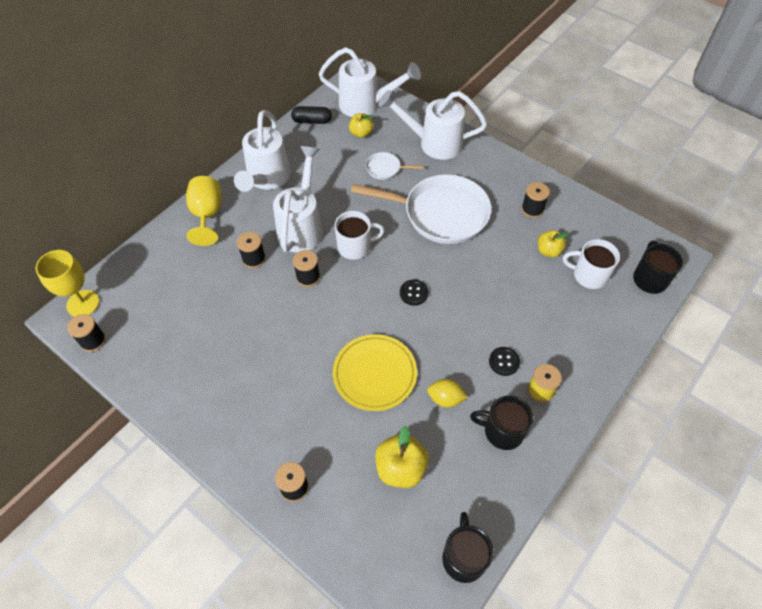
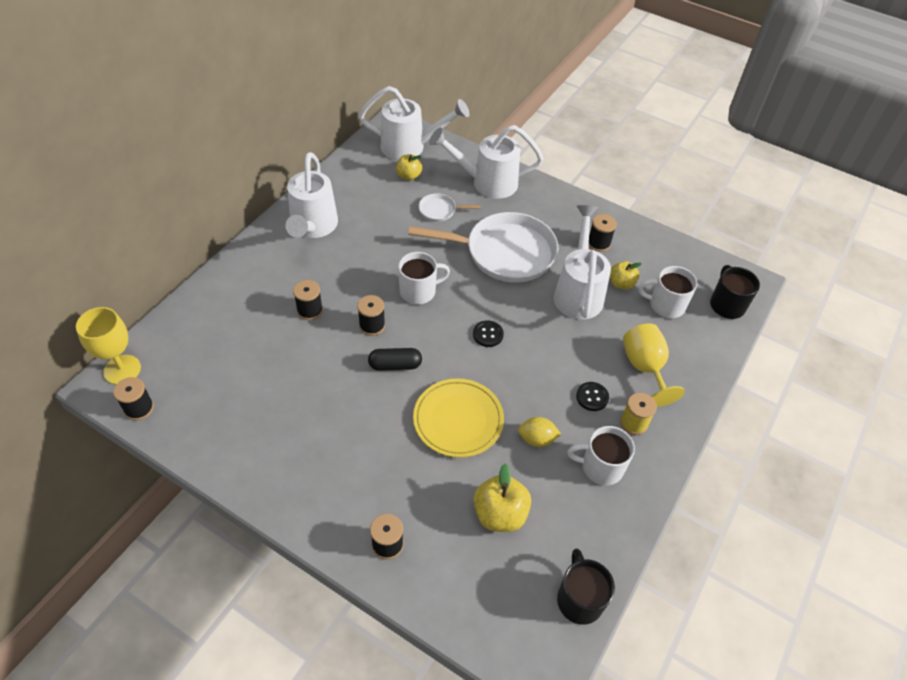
camera: 10 degrees left, 5 degrees down
(207, 215) = (252, 268): yellow goblet -> yellow goblet (645, 368)
(302, 226) = (358, 274): white watering can -> white watering can (578, 291)
(312, 121) = (354, 166): black capsule -> black capsule (395, 365)
(502, 431) = (601, 467): black mug -> white mug

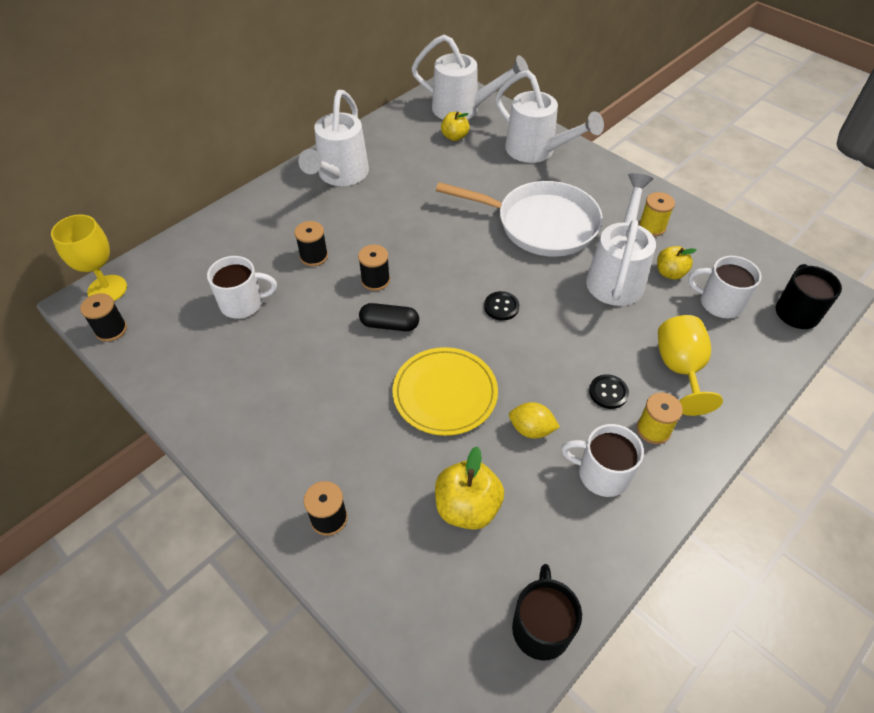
camera: 15 degrees right, 0 degrees up
(419, 291) = (435, 252): white mug -> white mug (243, 303)
(440, 210) = (479, 174): white pan -> none
(486, 182) = (537, 151): white watering can -> white watering can turned 150 degrees counterclockwise
(598, 243) = (652, 227): black spool -> yellow spool

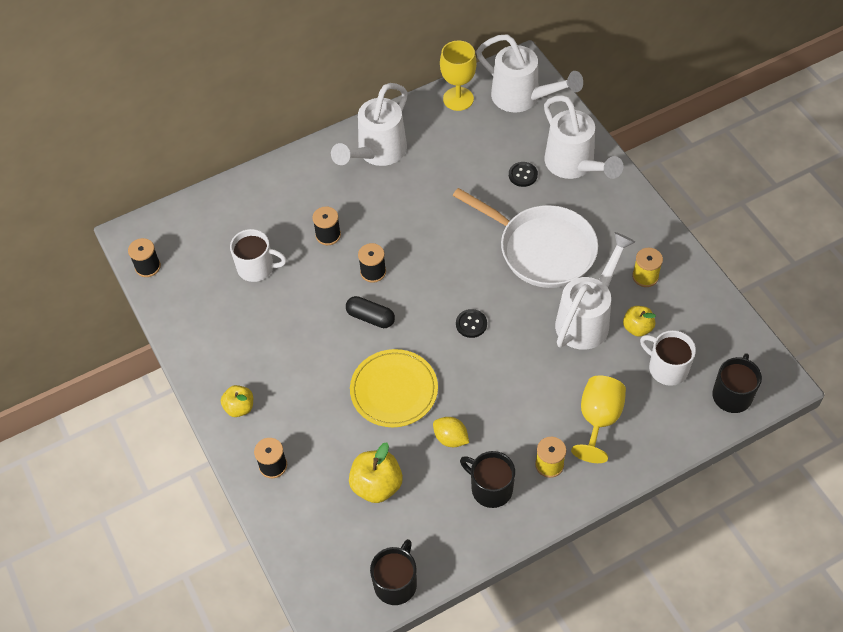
camera: 20 degrees right, 5 degrees up
(107, 289) = (151, 227): yellow goblet -> yellow goblet (458, 99)
(454, 137) = (501, 130): yellow apple -> yellow apple (239, 407)
(602, 474) = (490, 488): white mug -> black mug
(608, 392) = (527, 424): black button -> black button (523, 175)

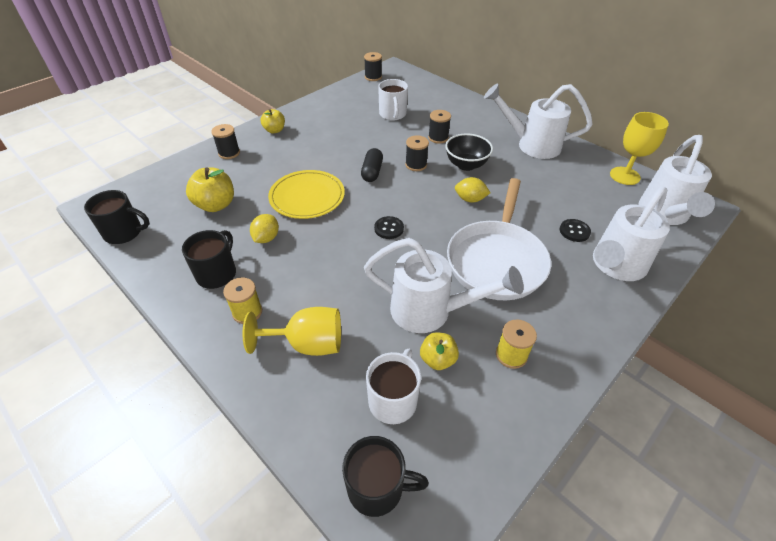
camera: 70 degrees right, 10 degrees down
(390, 225) = (466, 165): none -> black bowl
(450, 241) = (470, 199): none -> yellow lemon

